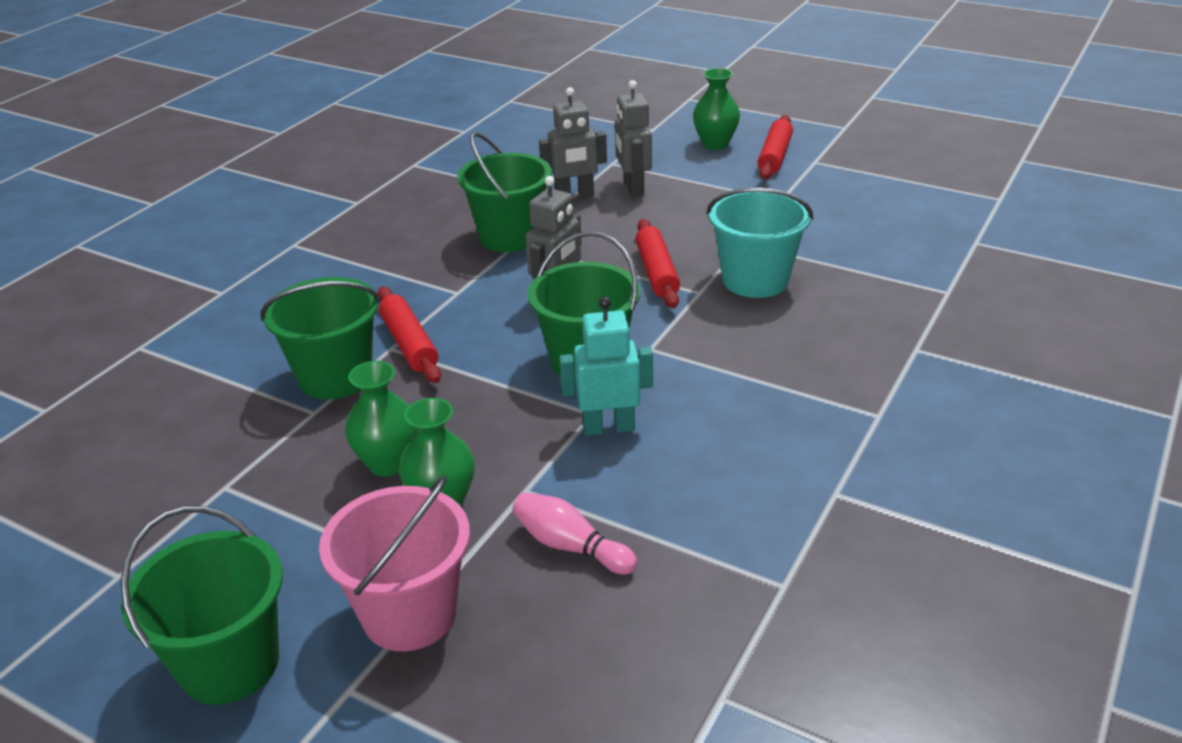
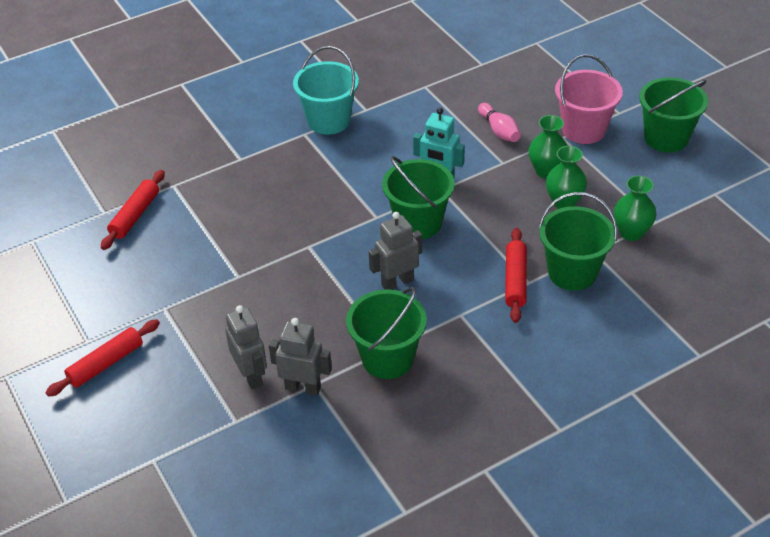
camera: 150 degrees left, 10 degrees up
(633, 188) = (251, 375): grey robot -> grey robot turned 45 degrees counterclockwise
(656, 272) = (318, 274): red rolling pin -> red rolling pin (135, 215)
(715, 144) = (129, 406): green vase -> green vase (631, 232)
(755, 280) = (266, 241): turquoise bucket -> turquoise bucket (328, 120)

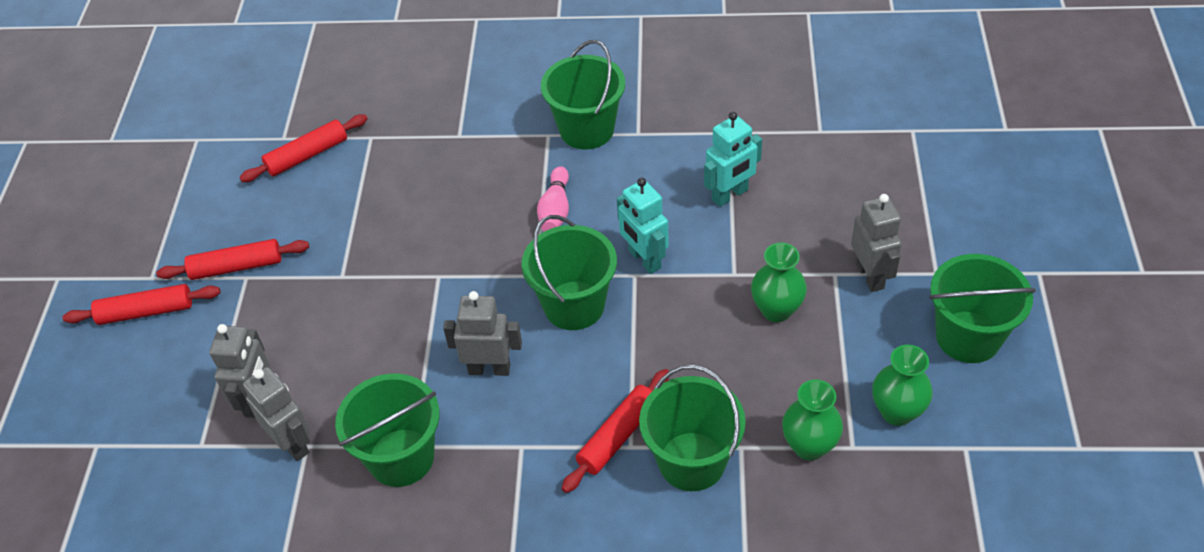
camera: 35 degrees right, 5 degrees up
(150, 305) = (236, 267): none -> red rolling pin
(328, 120) = (587, 130): turquoise bucket -> green bucket
(459, 121) = (730, 195): none -> turquoise robot
(499, 131) = (765, 230): pink bowling pin -> pink bowling pin (555, 210)
(564, 202) = (761, 362): green vase -> green vase (897, 412)
(583, 130) = (870, 276): pink bucket -> grey robot

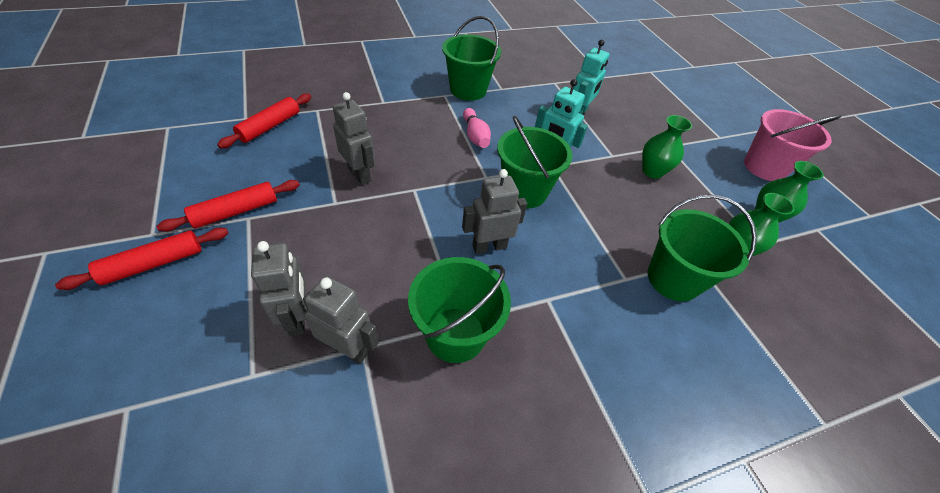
camera: 30 degrees left, 0 degrees up
(617, 436) = (612, 273): red rolling pin -> none
(870, 276) = (688, 144): grey robot -> grey robot (359, 174)
(968, 337) = (764, 167): green bucket -> pink bucket

